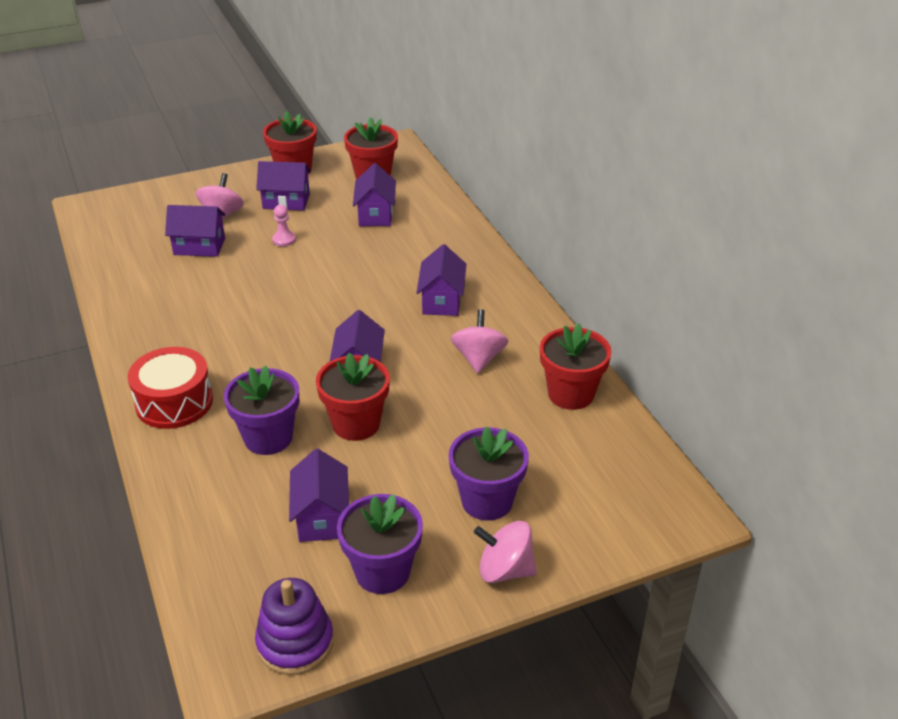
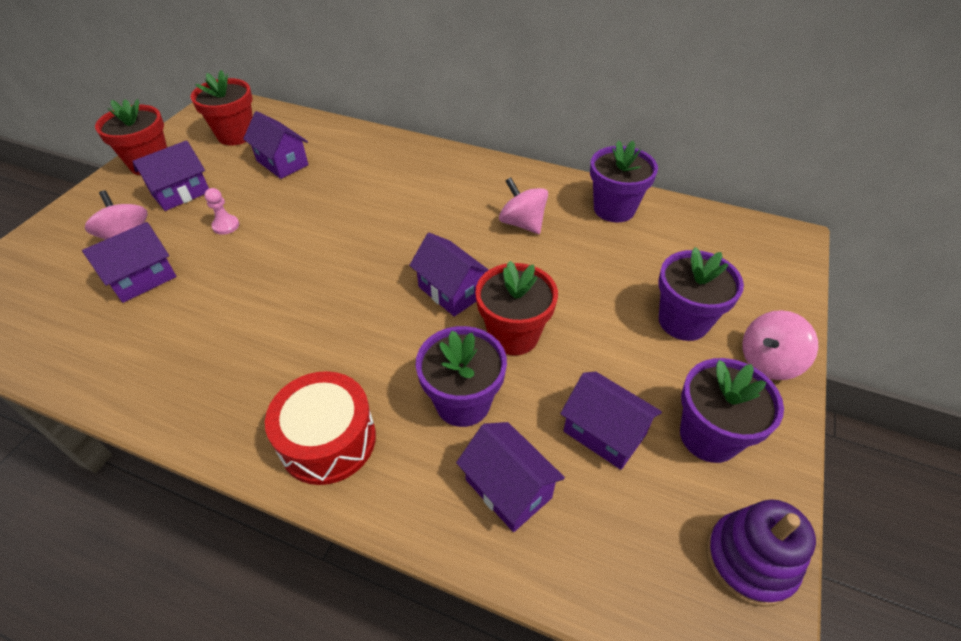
camera: 45 degrees left, 10 degrees up
(442, 301) = (433, 198): purple house -> purple house (508, 488)
(571, 394) = (614, 209): red flower pot -> purple flower pot

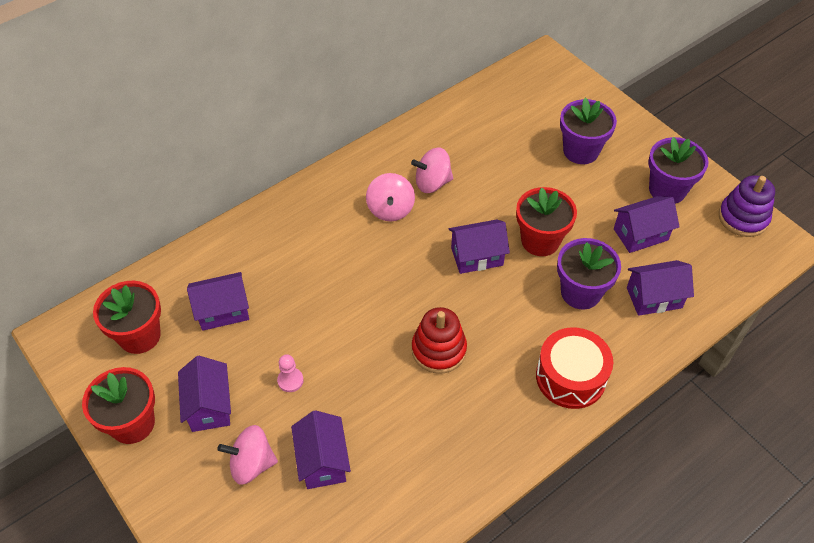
camera: 60 degrees left, 5 degrees up
(309, 308) = (439, 350): none -> red stacking toy
(614, 209) = (454, 124): purple flower pot -> none
(768, 361) = (633, 132): pink spinning top -> pink spinning top (390, 209)

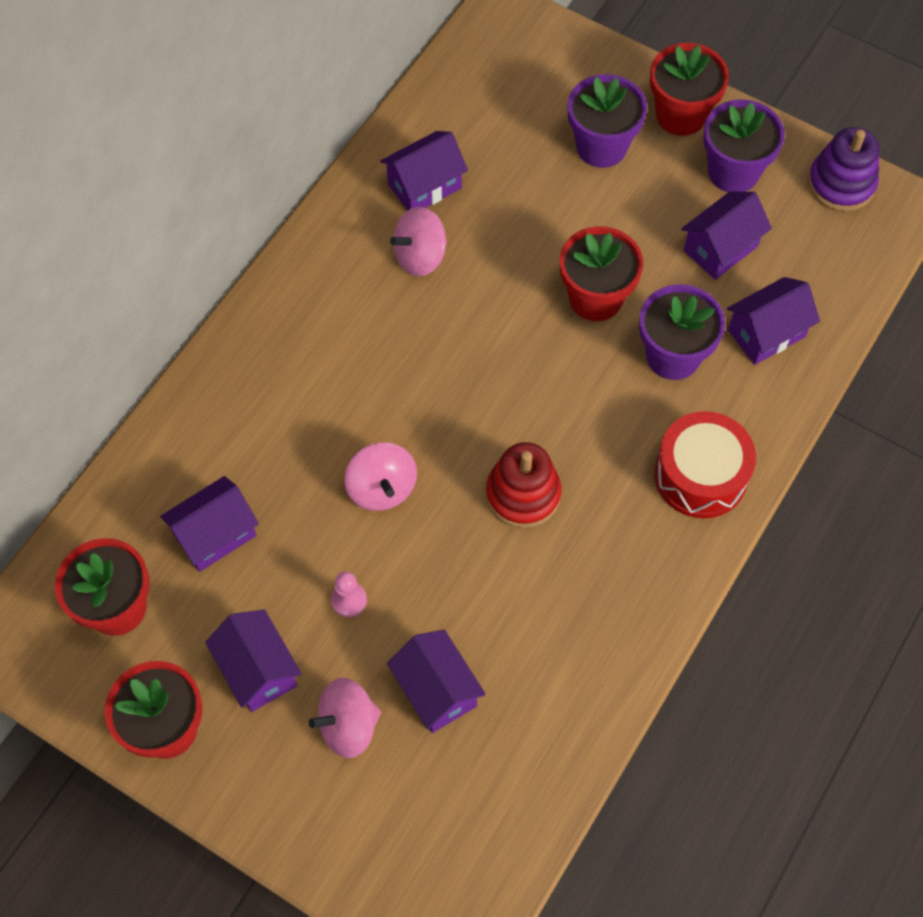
camera: 20 degrees left, 10 degrees up
(390, 209) = (379, 314): pink spinning top -> pink spinning top (382, 488)
(477, 256) = (521, 347): purple house -> purple house (424, 186)
(643, 146) = (681, 115): none -> red flower pot

